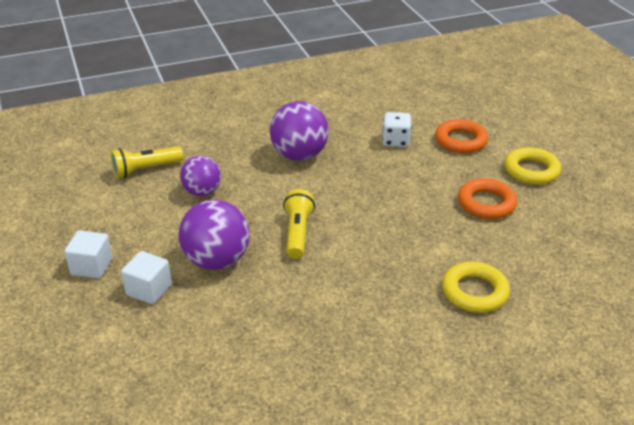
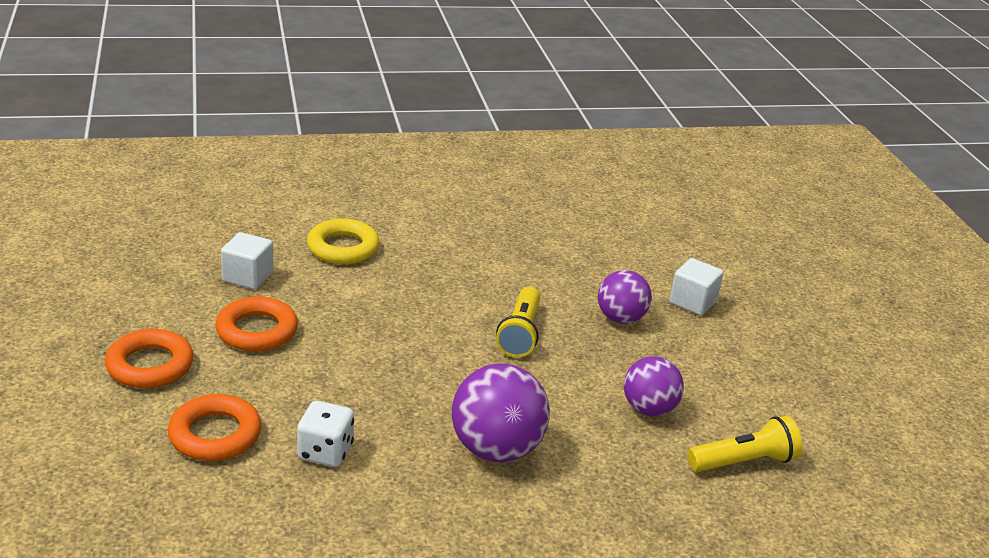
camera: 175 degrees left, 5 degrees down
(92, 266) = (766, 335): white cube -> white cube (248, 277)
(217, 261) = (620, 318): purple ball -> purple ball, size x0.65
(531, 170) = (150, 365): yellow ring -> orange ring

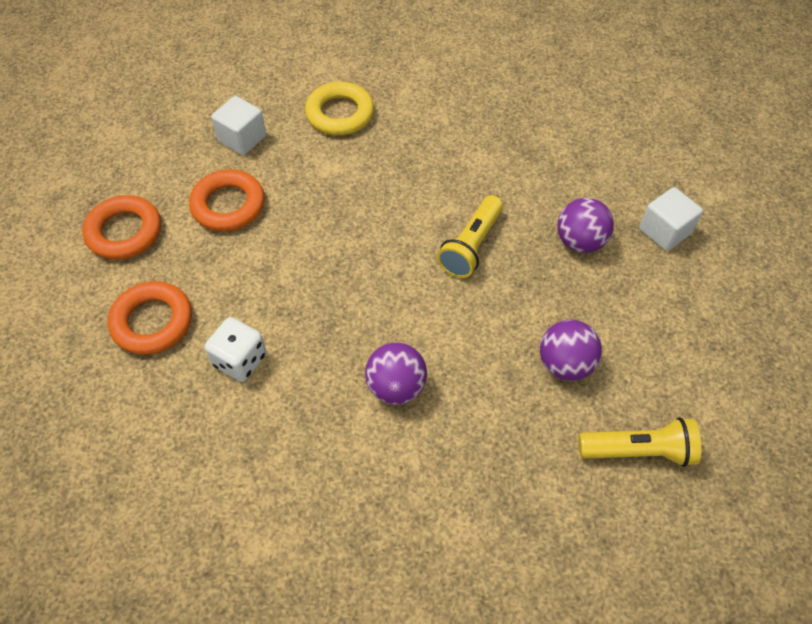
camera: 20 degrees right, 25 degrees up
(496, 449) = (396, 387): purple ball -> purple ball, size x0.65

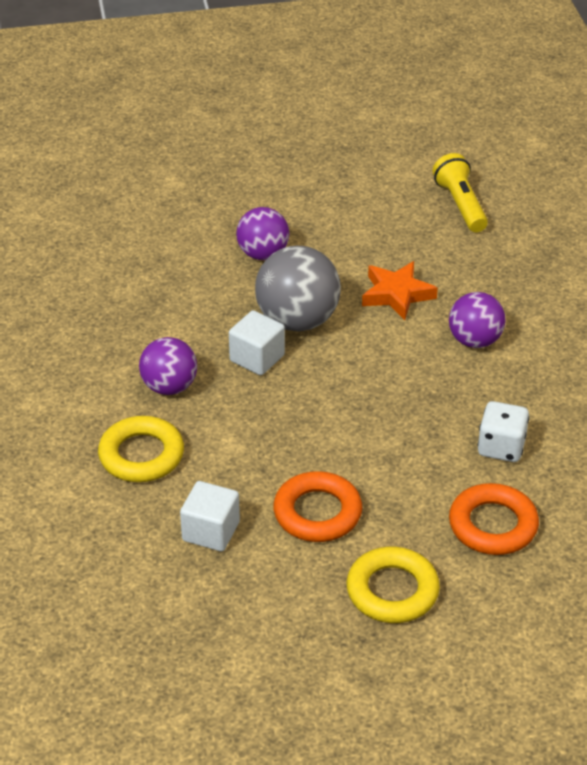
camera: 105 degrees left, 15 degrees down
(124, 232) = (392, 591): orange ring -> yellow ring
(471, 246) = (297, 320): yellow flashlight -> grey ball
(489, 338) = (397, 294): none -> orange star
(565, 364) = (401, 249): purple ball -> purple ball (169, 387)
(664, 231) = (229, 206): white cube -> white cube (257, 358)

